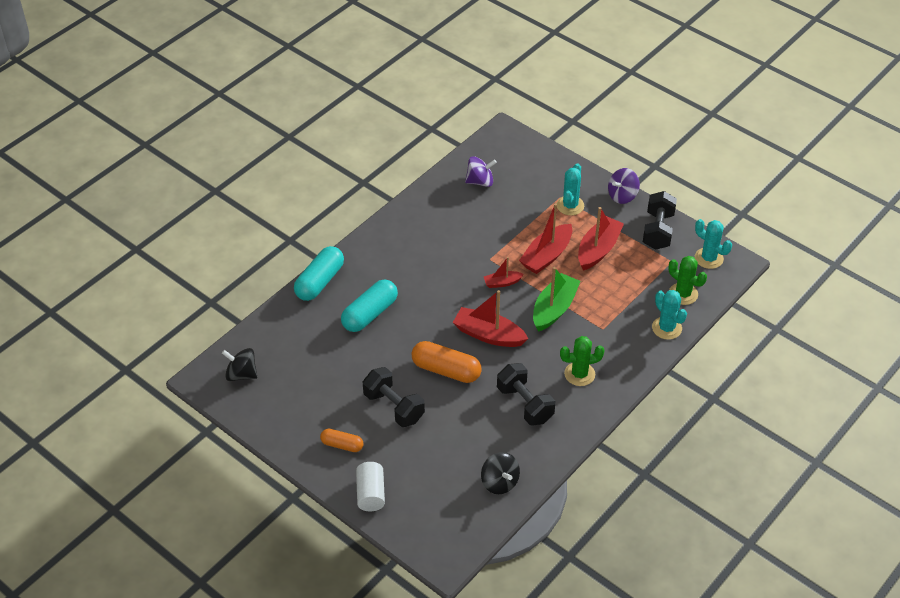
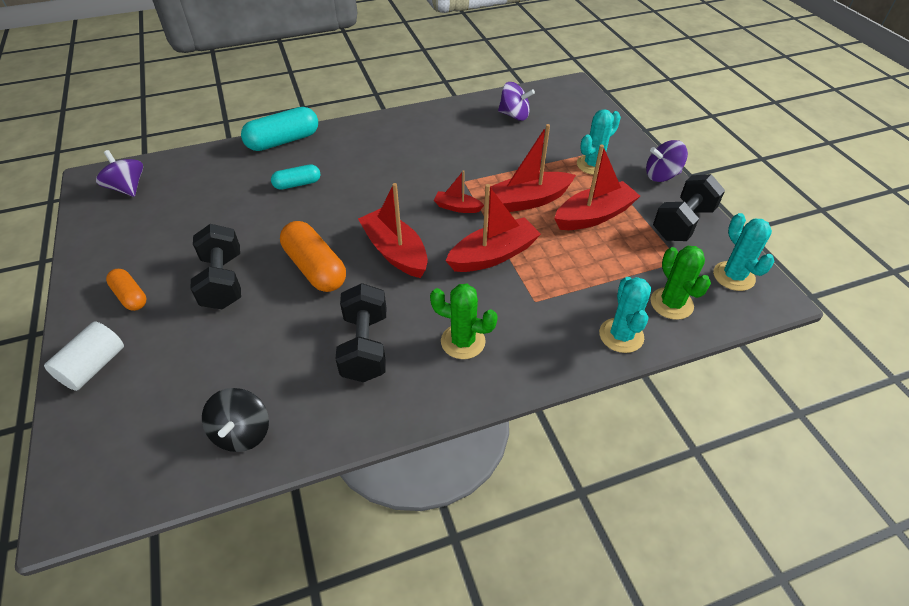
camera: 30 degrees right, 0 degrees up
(241, 374) = (127, 188): black spinning top -> purple spinning top
(370, 314) = (297, 184): turquoise capsule -> turquoise capsule, size x0.58
(554, 309) = (493, 255): green boat -> red boat

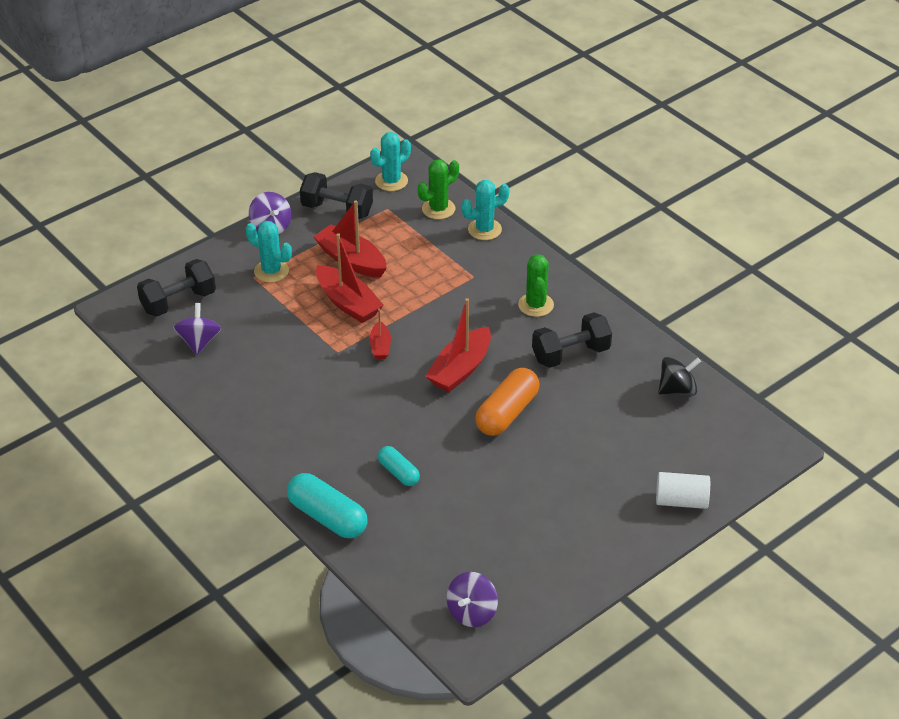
camera: 110 degrees left, 5 degrees down
(130, 296) = (605, 520): orange capsule -> none
(223, 281) = (555, 466): black dumbbell -> black dumbbell (178, 302)
(493, 255) = (433, 309): red boat -> none

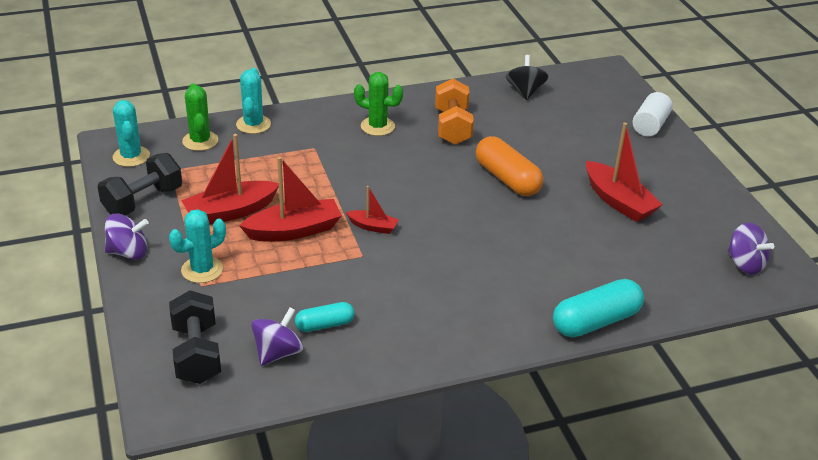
camera: 70 degrees left, 5 degrees down
(199, 342) = (278, 352): purple spinning top -> purple spinning top turned 105 degrees clockwise
(398, 472) = (554, 260): turquoise capsule -> turquoise capsule (325, 325)
(460, 369) = (435, 188): red boat -> red boat (618, 201)
(570, 354) = (452, 127): black dumbbell -> orange dumbbell

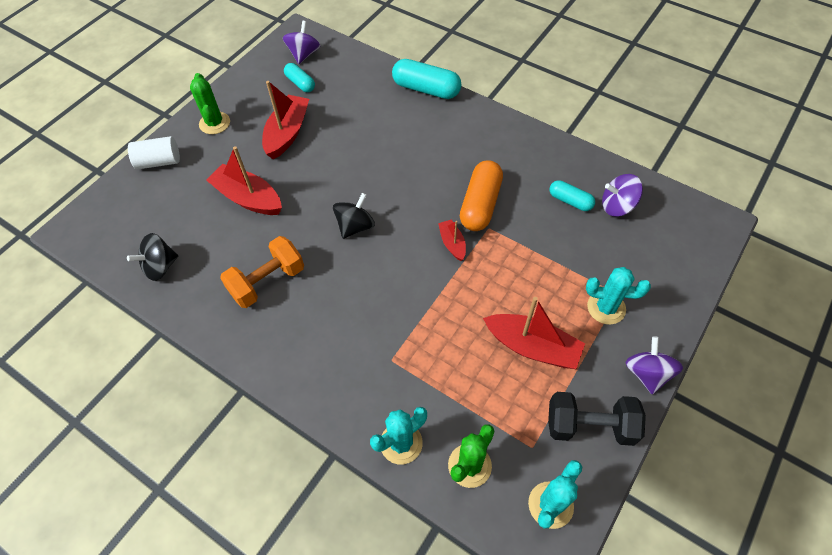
camera: 125 degrees left, 20 degrees up
(128, 252) = (647, 373): purple spinning top -> purple spinning top turned 45 degrees clockwise
(197, 354) = (668, 244): black dumbbell -> none
(294, 230) = (507, 287): red boat -> red boat (248, 198)
(377, 126) = (314, 337): green cactus -> green cactus (214, 123)
(456, 187) = (355, 226): none -> black spinning top
(507, 179) = (315, 204): orange capsule -> orange capsule (480, 204)
(692, 240) = (300, 83): none -> turquoise capsule

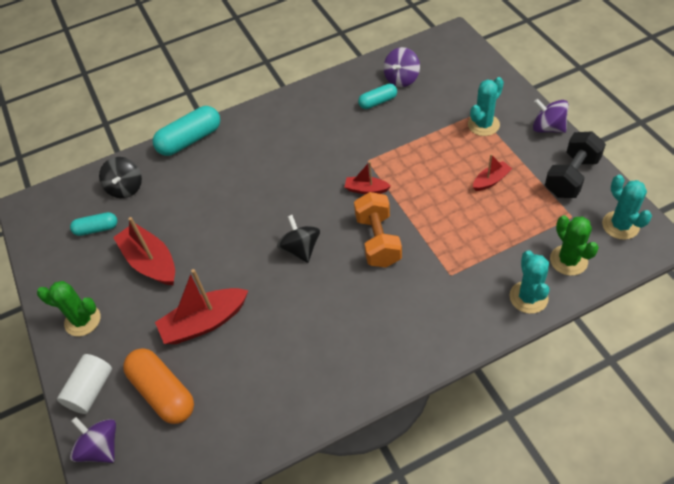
camera: 55 degrees left, 5 degrees down
(160, 267) = (231, 430): black spinning top -> black spinning top (126, 188)
(267, 282) = (313, 339): orange dumbbell -> orange dumbbell (378, 240)
(304, 54) = (61, 212): purple spinning top -> purple spinning top (101, 447)
(480, 204) = (341, 156): orange capsule -> orange capsule (163, 392)
(532, 347) = (491, 180): red boat -> red boat, size x0.54

